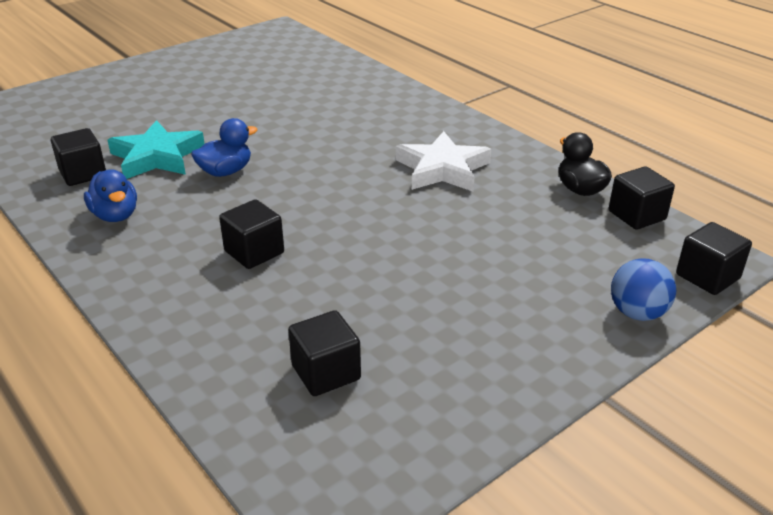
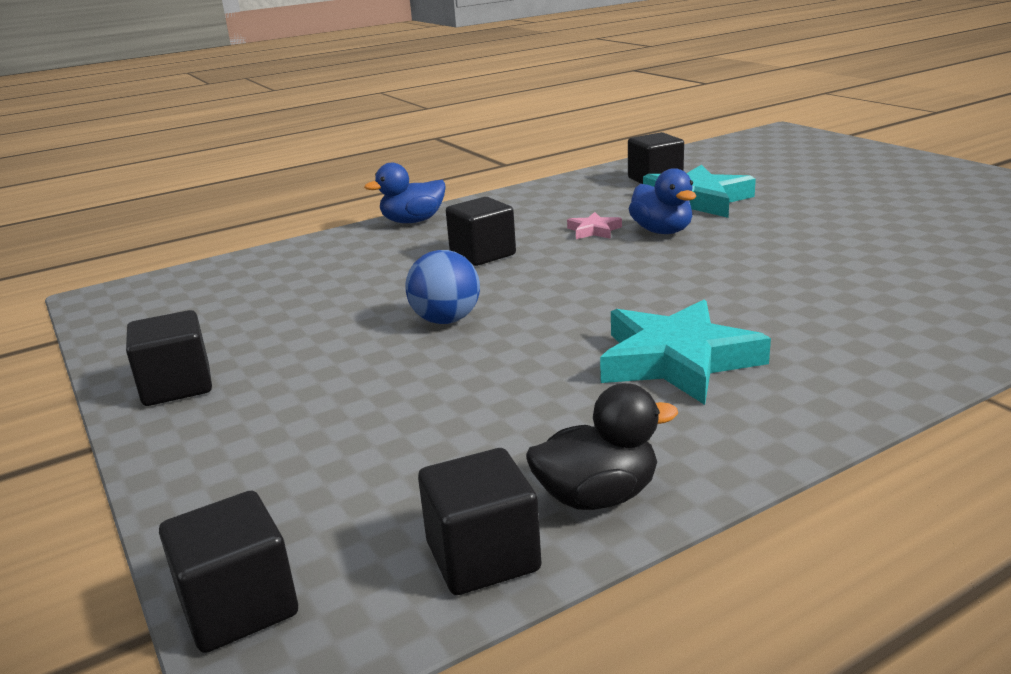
camera: 100 degrees right, 10 degrees down
(115, 215) = (570, 198): blue duck -> blue duck (413, 221)
(212, 200) = (594, 230): none -> pink star
(326, 372) = (267, 292): black cube -> black cube (177, 386)
(442, 169) = (677, 360): white star -> turquoise star
(637, 313) = (207, 496): blue ball -> blue ball (446, 320)

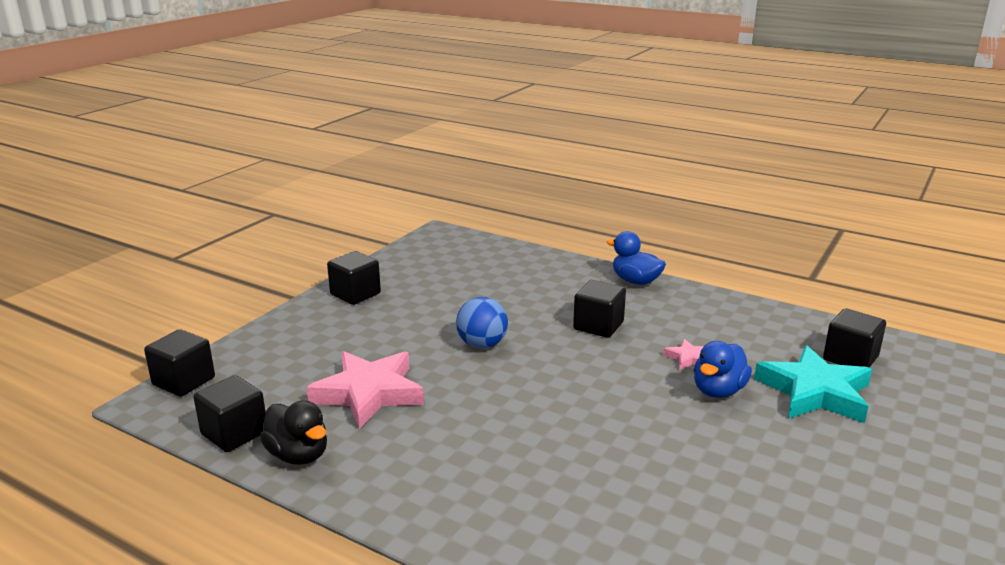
camera: 60 degrees right, 0 degrees up
(482, 415) = (369, 393): none -> pink star
(677, 360) = (478, 448): turquoise star -> none

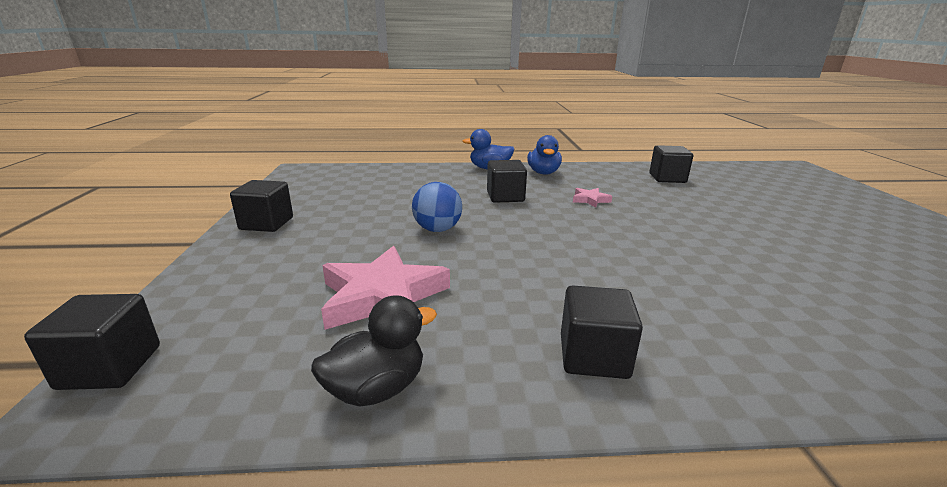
camera: 35 degrees left, 0 degrees up
(234, 433) = (257, 400): black cube -> black cube (593, 356)
(298, 455) = (377, 388): black duck -> black duck turned 45 degrees counterclockwise
(718, 391) = (636, 212): blue duck -> blue duck (543, 173)
(814, 392) = (682, 198): turquoise star -> none

